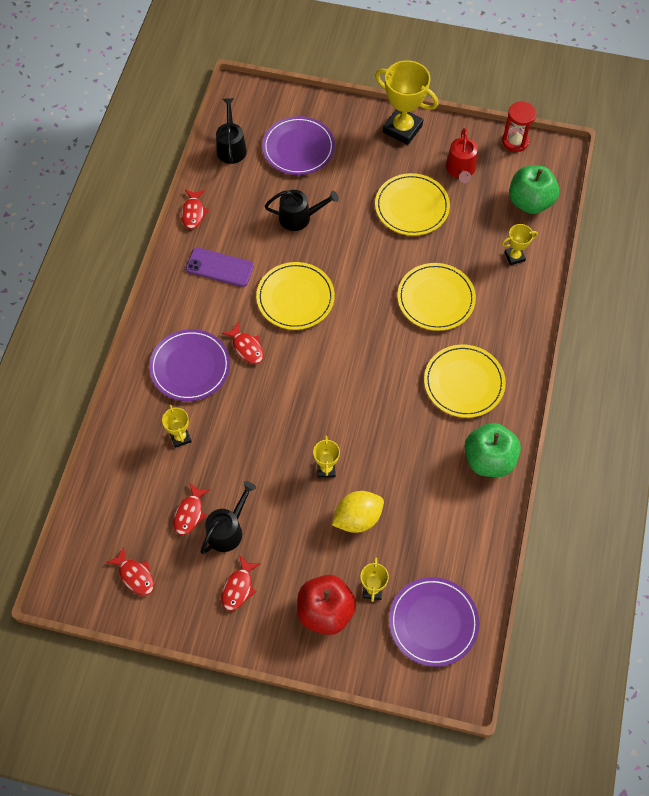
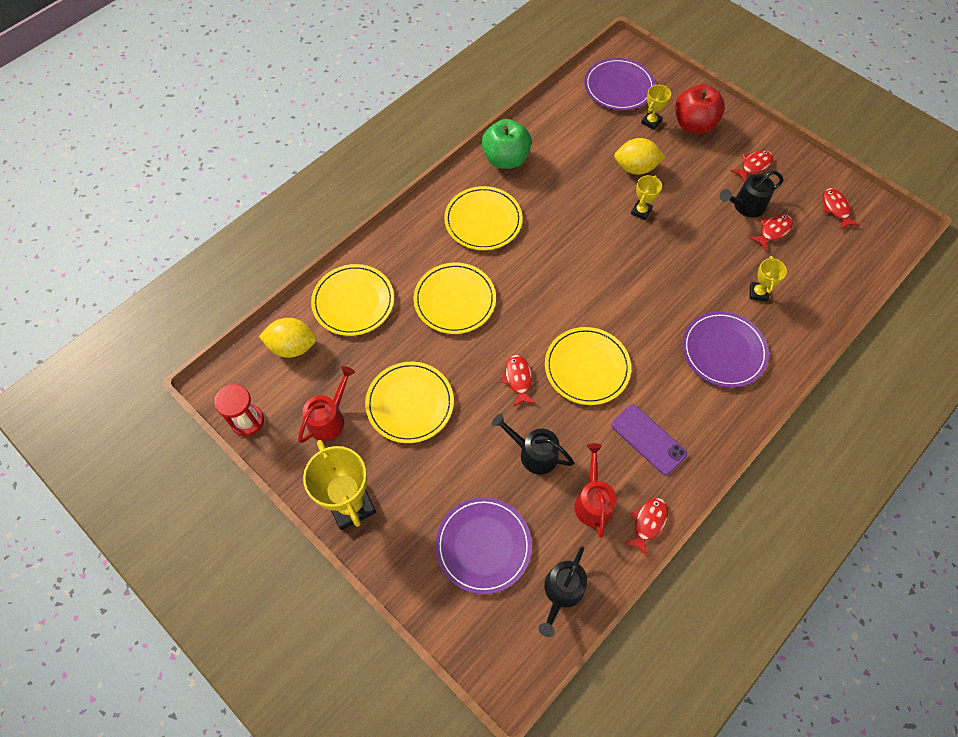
camera: 150 degrees left, 0 degrees up
(239, 207) = (593, 501): none -> red watering can
(246, 347) = (660, 342): red fish -> red fish (518, 379)
(514, 257) = (353, 302): yellow trophy -> yellow plate
(530, 202) = (292, 346): green apple -> yellow lemon

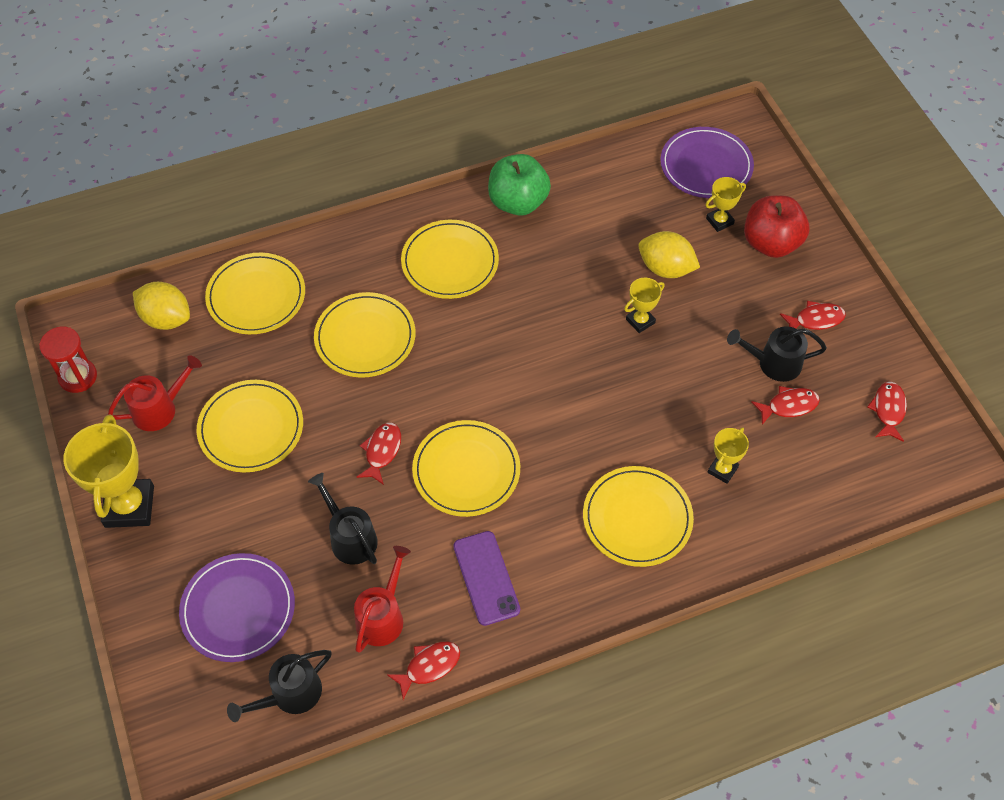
camera: 25 degrees right, 5 degrees down
(723, 351) = (637, 518): purple plate -> yellow plate

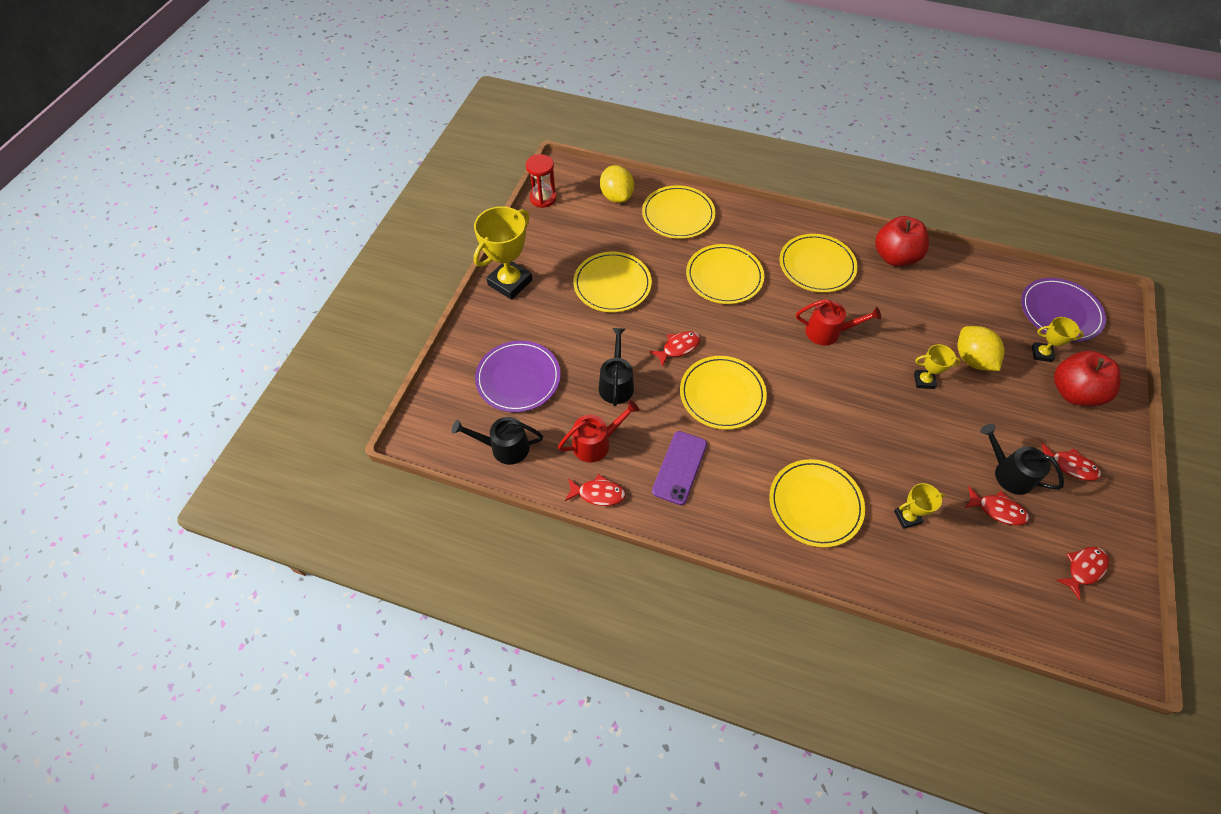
camera: 40 degrees right, 0 degrees up
(159, 409) = (571, 242): red watering can -> red watering can (827, 332)
(518, 202) = (894, 257): green apple -> red apple

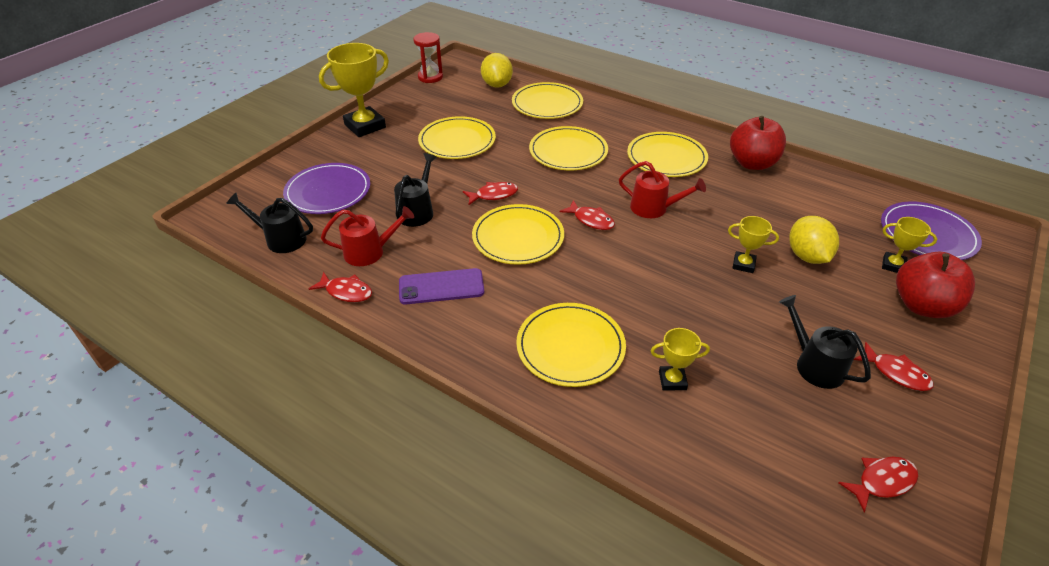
camera: 15 degrees right, 15 degrees down
(680, 467) = (441, 287): purple phone -> purple phone turned 45 degrees clockwise
(997, 510) = (787, 397): red fish -> red fish (591, 220)

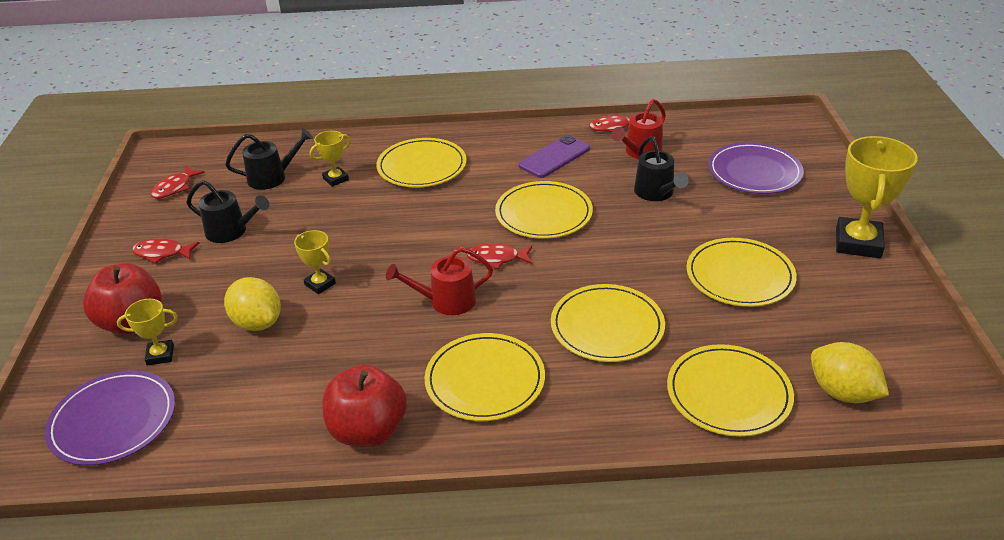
camera: 145 degrees right, 5 degrees down
(281, 239) = (716, 130): black watering can -> black watering can (272, 177)
(430, 77) = (941, 354): red hourglass -> none
(493, 195) = (615, 238): red fish -> none
(743, 264) = (320, 284): yellow trophy -> yellow trophy turned 60 degrees clockwise

